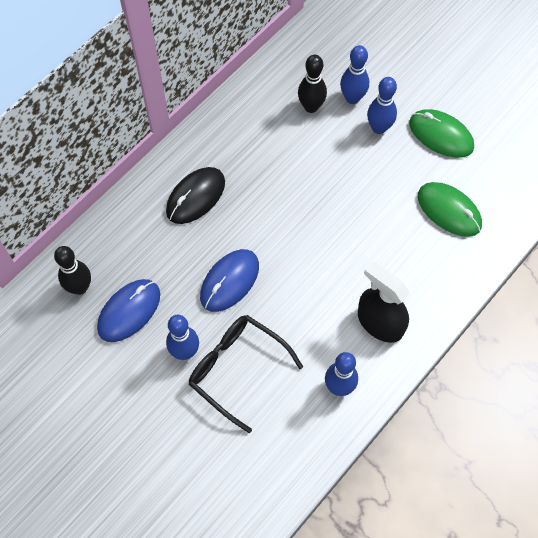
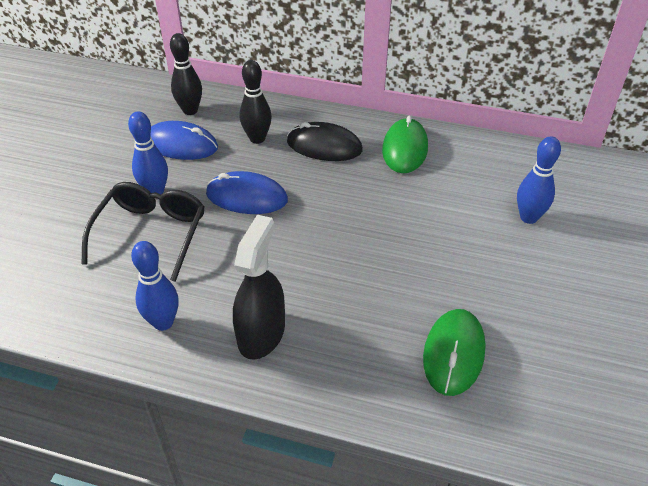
camera: 65 degrees right, 20 degrees down
(311, 107) = (488, 190): black bowling pin -> black bowling pin (257, 139)
(379, 128) = (511, 251): blue bowling pin -> none
(441, 135) = (551, 311): green mouse -> green mouse (405, 149)

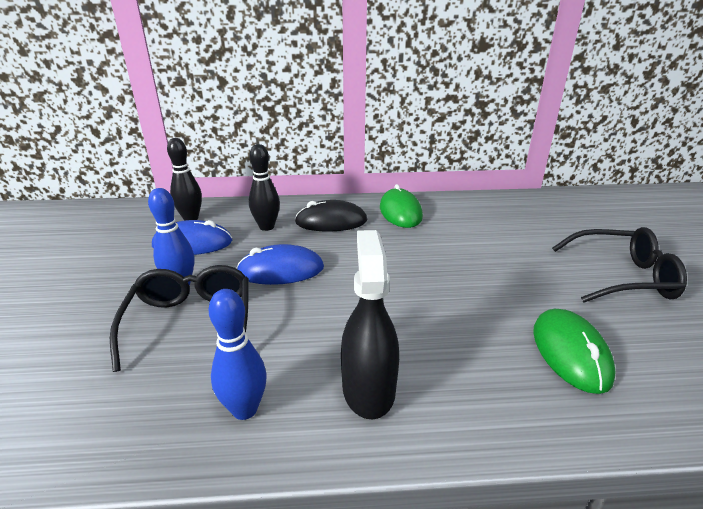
camera: 20 degrees left, 15 degrees down
(528, 217) = (533, 236): blue bowling pin -> none
(581, 292) = (622, 277): none -> black glasses

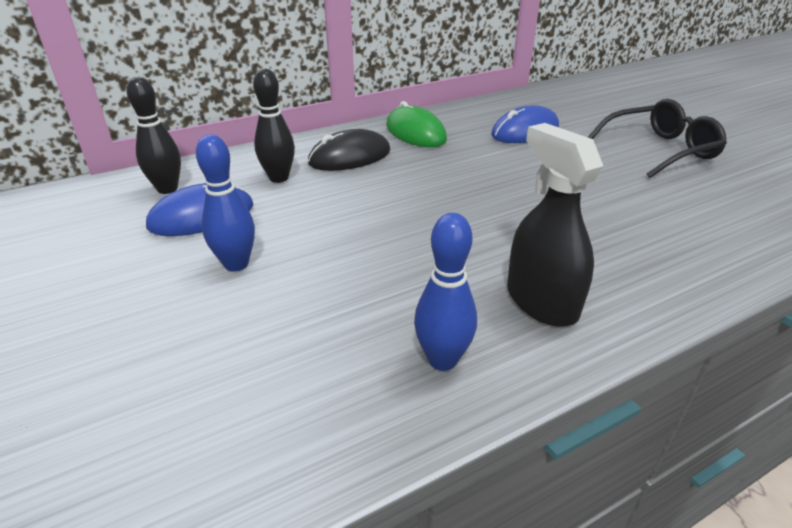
camera: 25 degrees left, 5 degrees up
(191, 322) = (292, 298): black glasses -> none
(281, 270) = (343, 219): blue mouse -> blue mouse (525, 131)
(570, 352) = (674, 221): green mouse -> none

